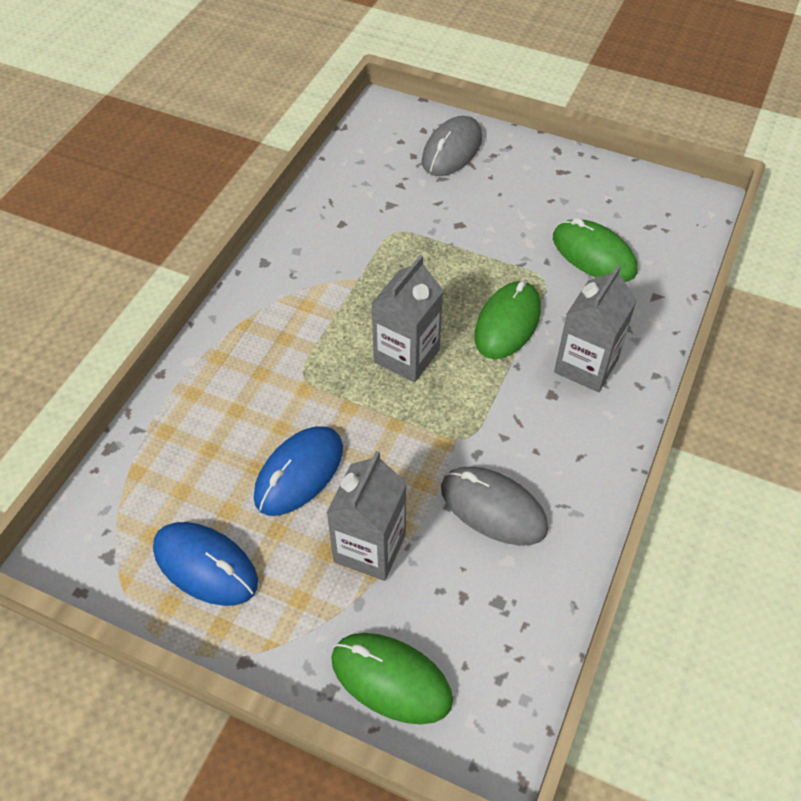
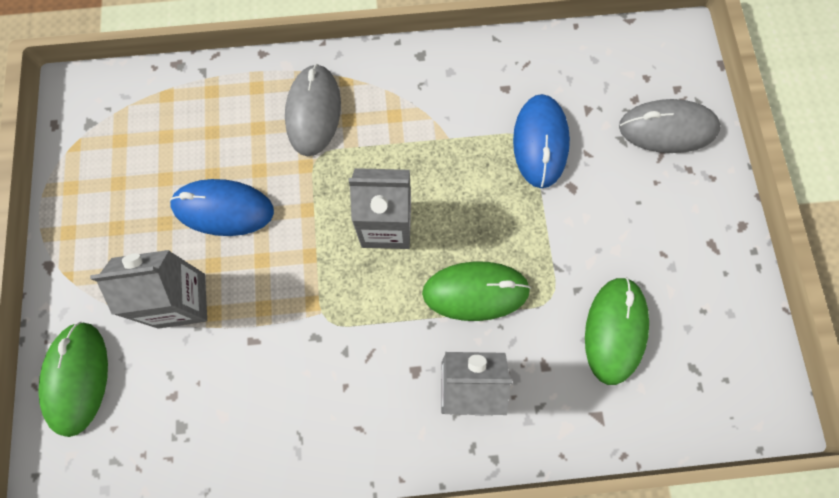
camera: 60 degrees right, 20 degrees up
(205, 565) = (111, 192): blue mouse -> blue mouse (540, 142)
(493, 508) = (266, 379): grey mouse -> grey mouse (313, 112)

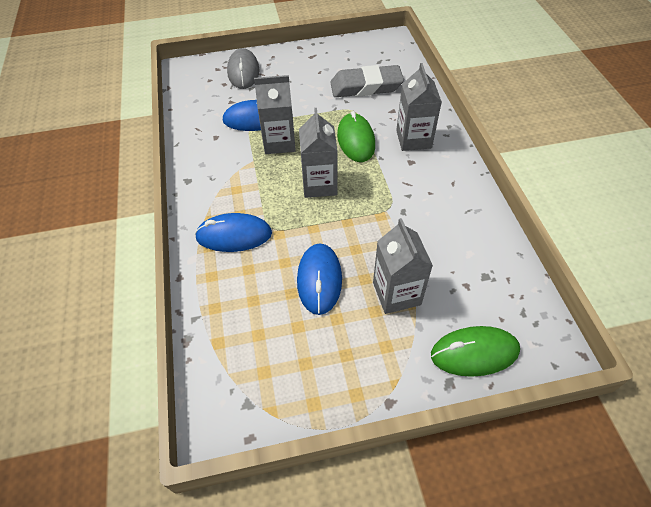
camera: 95 degrees left, 20 degrees down
(313, 112) = (234, 235): grey mouse -> blue mouse
(482, 176) = (279, 142): none -> grey carton
(615, 330) = (366, 87): green mouse -> grey eraser

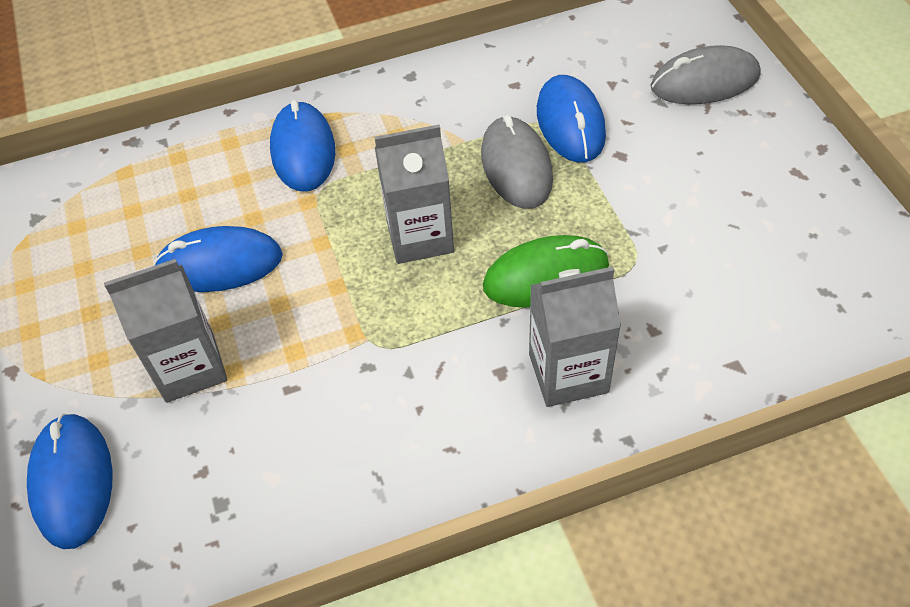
camera: 85 degrees right, 0 degrees up
(279, 142) = (516, 166): grey carton -> grey mouse
(366, 87) = (721, 276): grey eraser -> none
(474, 353) = (72, 482): green mouse -> blue mouse

